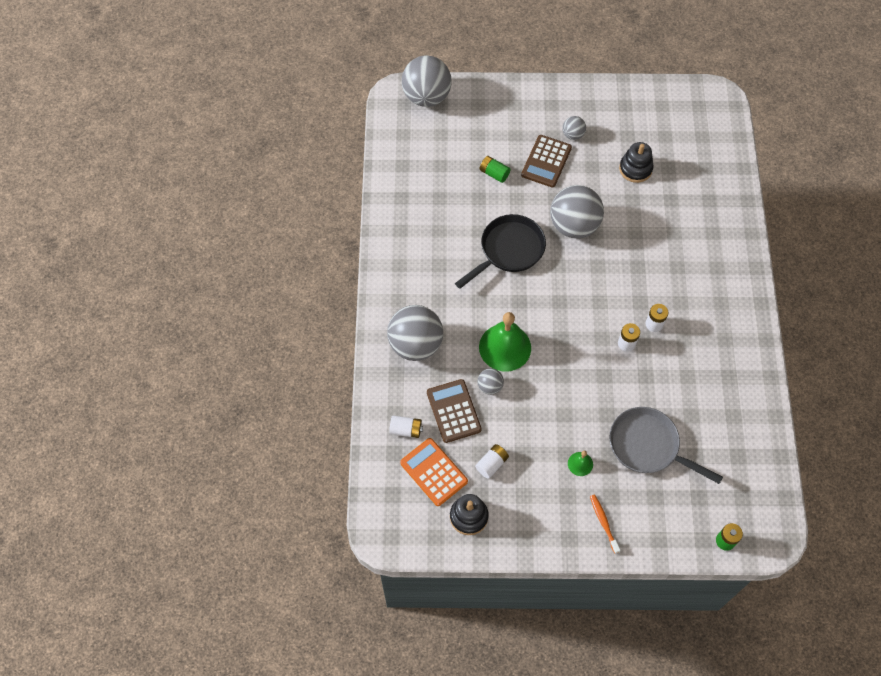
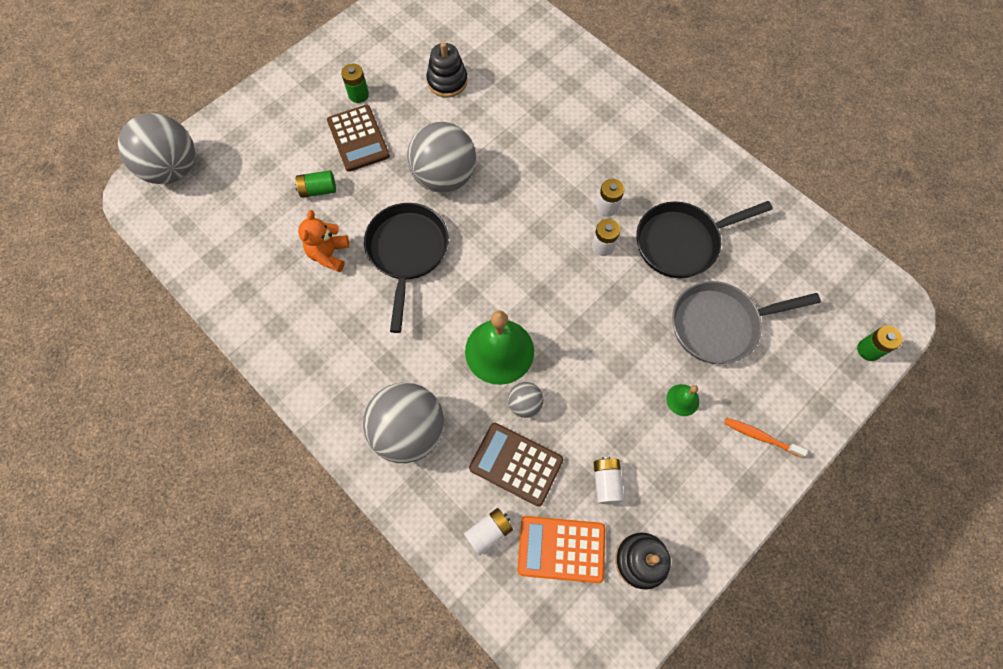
camera: 45 degrees left, 5 degrees up
(465, 215) = (329, 254): none -> orange teddy bear
(573, 135) = (358, 95): grey ball -> green battery
(678, 382) = (681, 242): none -> black pan

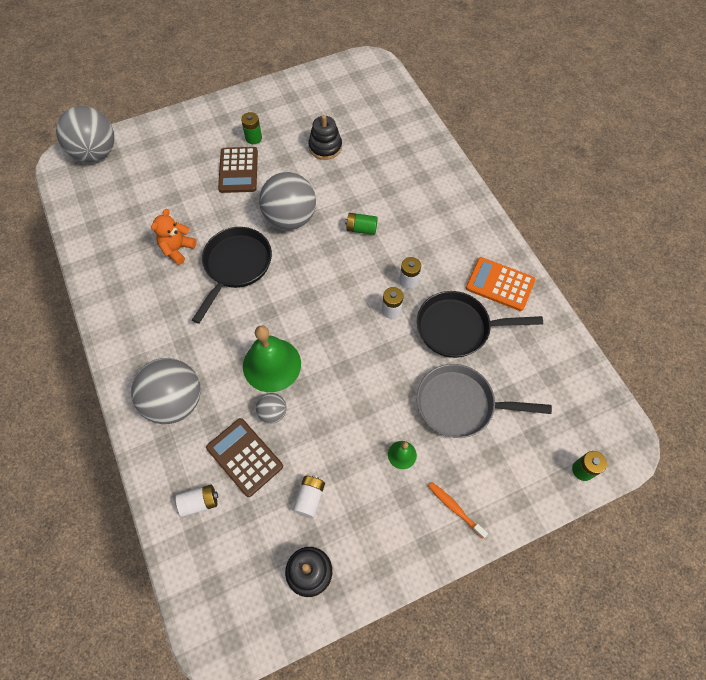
camera: 20 degrees right, 5 degrees down
(318, 190) = (191, 199): green battery -> green battery (361, 229)
(561, 549) = (249, 537): orange calculator -> orange calculator (499, 284)

